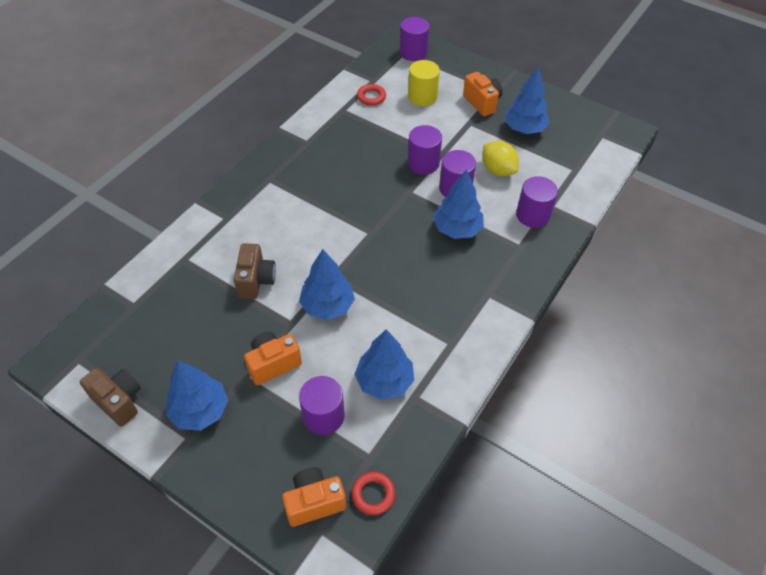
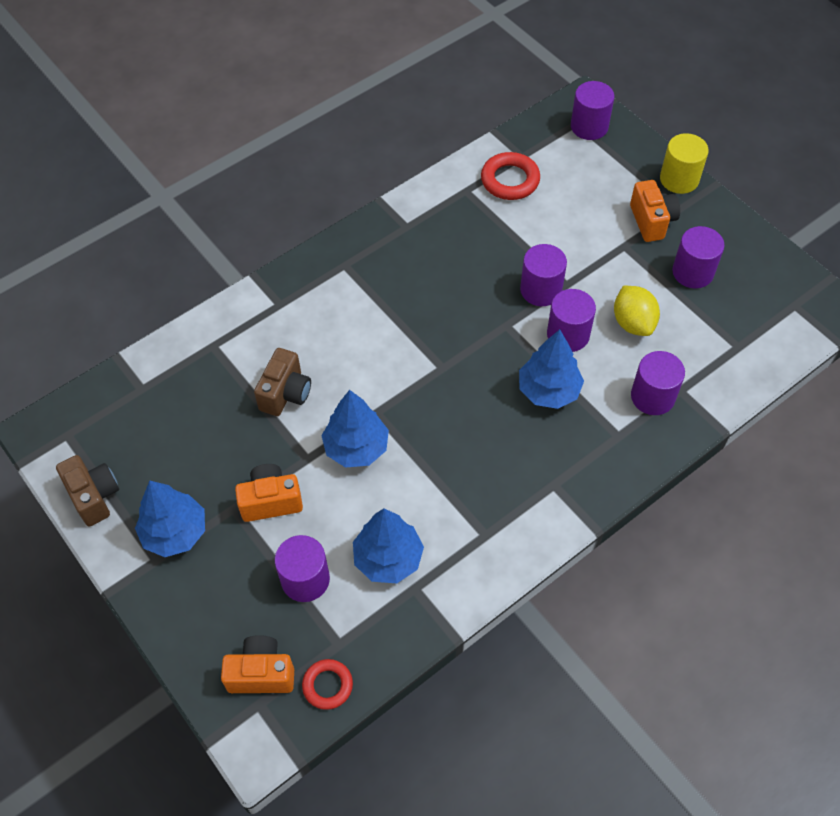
camera: 20 degrees right, 5 degrees up
(371, 97) = (510, 180): red ring -> red ring, size x1.53
(422, 97) = (576, 194): yellow cylinder -> yellow cylinder (679, 179)
(524, 129) = (692, 272): blue tree -> purple cylinder

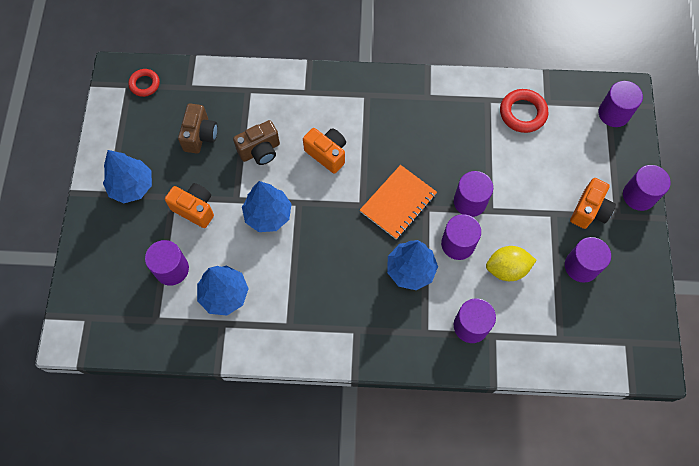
camera: 40 degrees right, 10 degrees up
(94, 496) = (111, 132): brown camera -> brown camera (200, 136)
(261, 673) = (104, 302): orange camera -> orange camera (327, 154)
(327, 685) = (129, 338): red ring -> red ring (144, 84)
(475, 340) = (398, 203): none -> orange notebook
(633, 323) = (507, 269): yellow lemon -> yellow lemon turned 60 degrees clockwise
(679, 179) = (639, 195): yellow cylinder -> purple cylinder

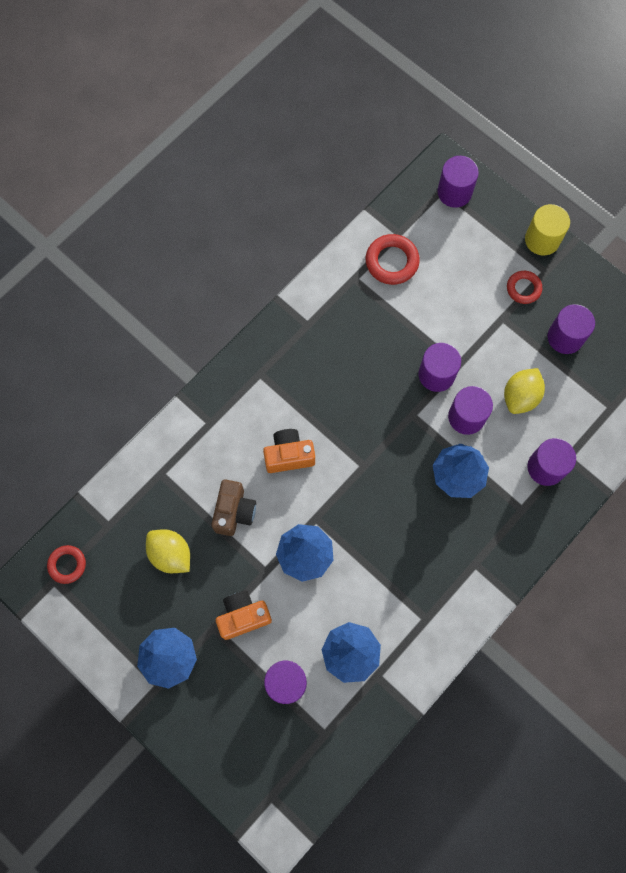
camera: 50 degrees left, 5 degrees up
(200, 136) = (171, 554): brown camera -> yellow lemon
(398, 203) = (388, 434): orange notebook -> none
(589, 211) = (523, 288): orange camera -> red ring
(639, 195) = (542, 240): purple cylinder -> yellow cylinder

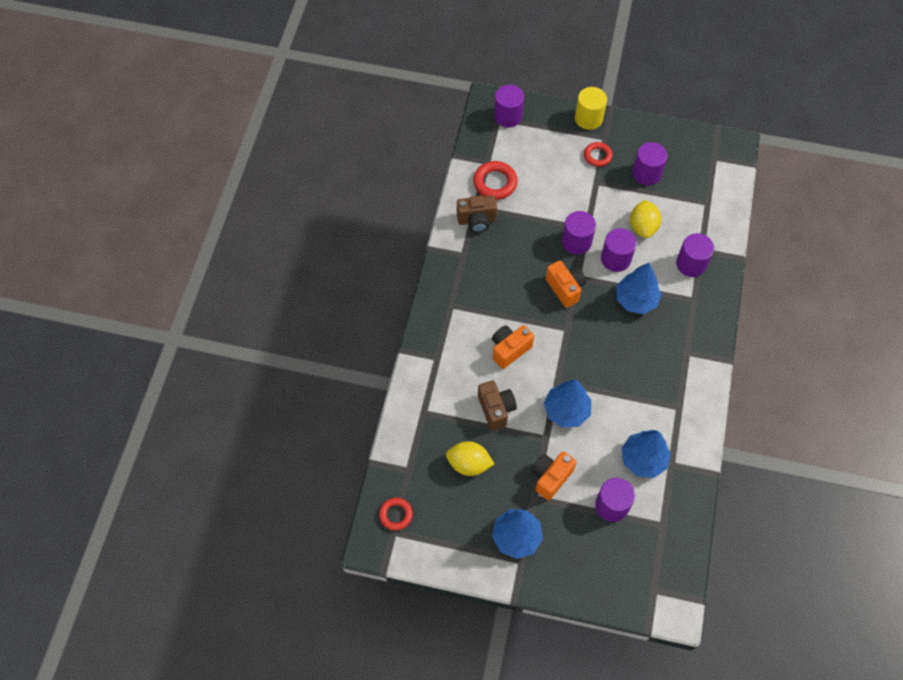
camera: 30 degrees left, 10 degrees down
(345, 294) = (476, 220): none -> brown camera
(390, 420) = (565, 288): none -> orange camera

